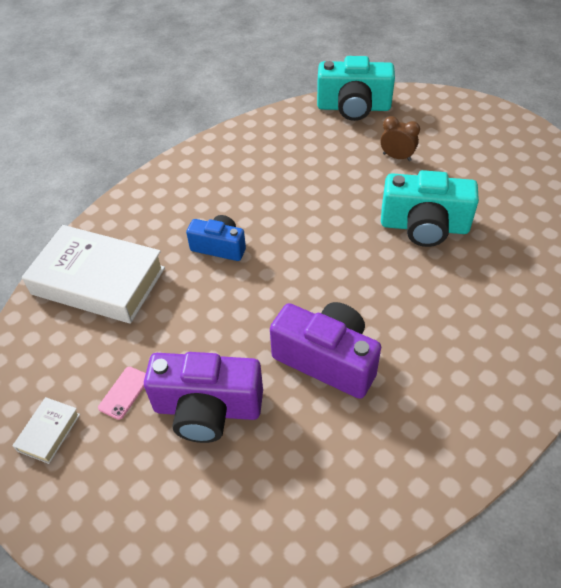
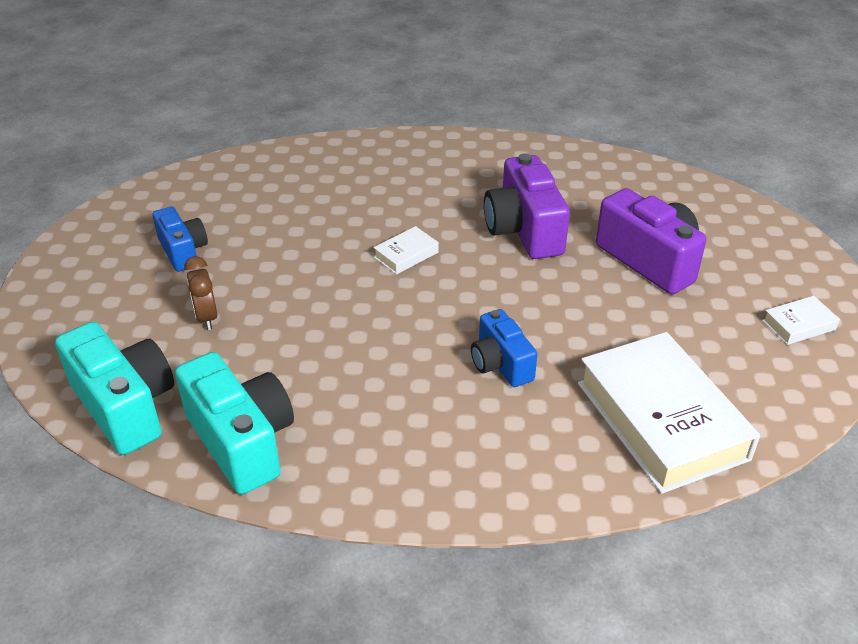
camera: 135 degrees left, 10 degrees down
(124, 392) = (710, 311): pink phone -> none
(368, 272) = (406, 255): none -> white book
(424, 226) = (305, 251): turquoise camera -> turquoise camera (242, 441)
(479, 174) = (183, 251): none -> blue camera

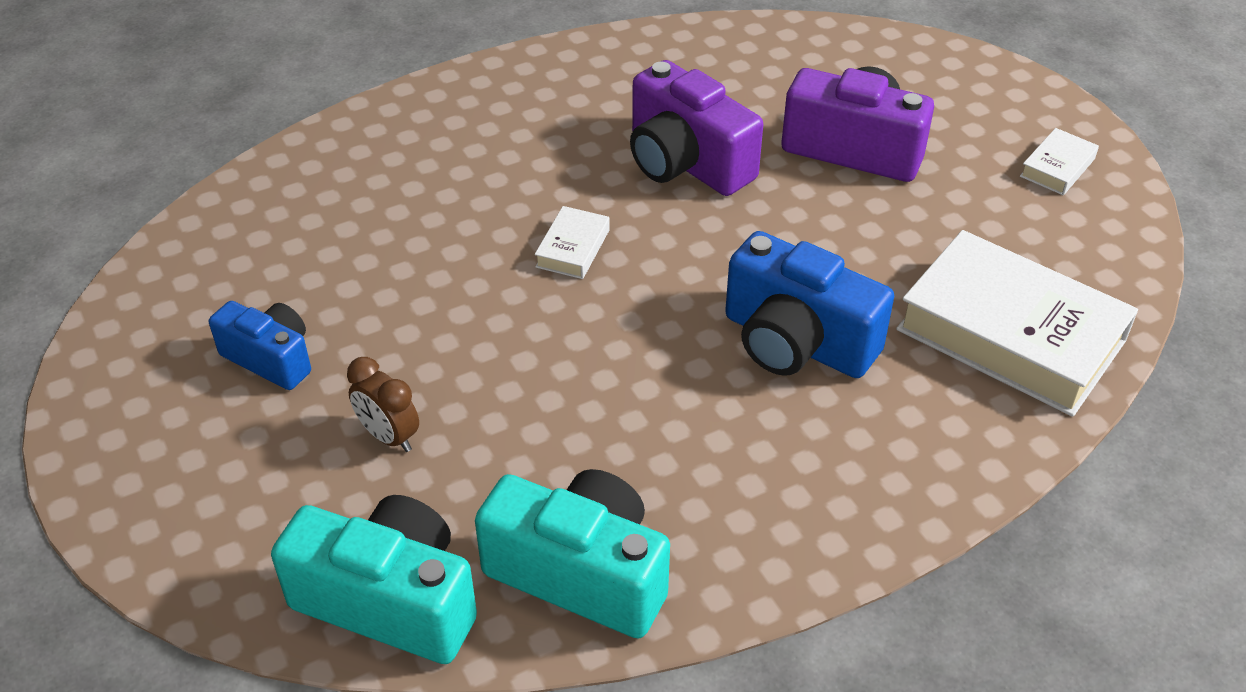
camera: 30 degrees left, 5 degrees up
(500, 364) = (796, 342): blue camera -> blue camera, size x1.63

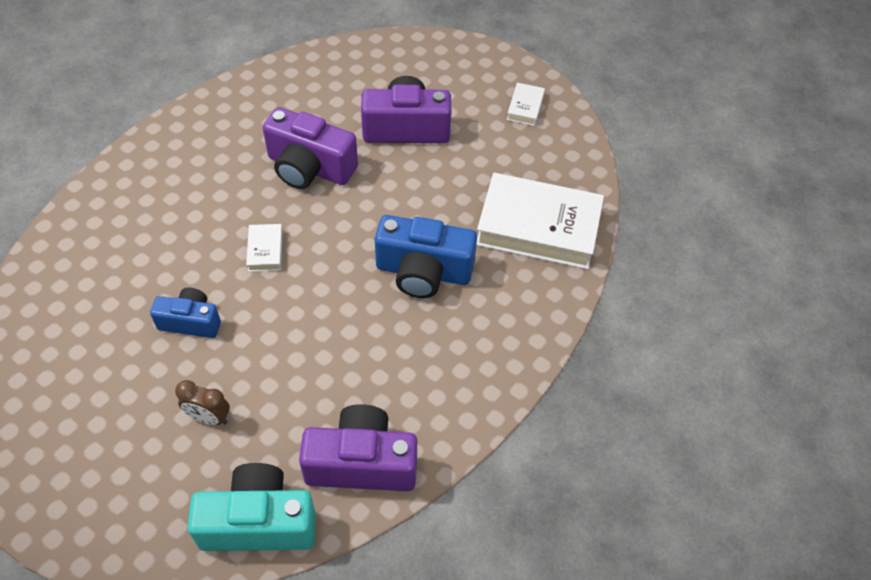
camera: 25 degrees left, 10 degrees up
(270, 358) = (107, 391): blue camera -> blue camera (191, 322)
(580, 573) = (362, 463): turquoise camera -> purple camera

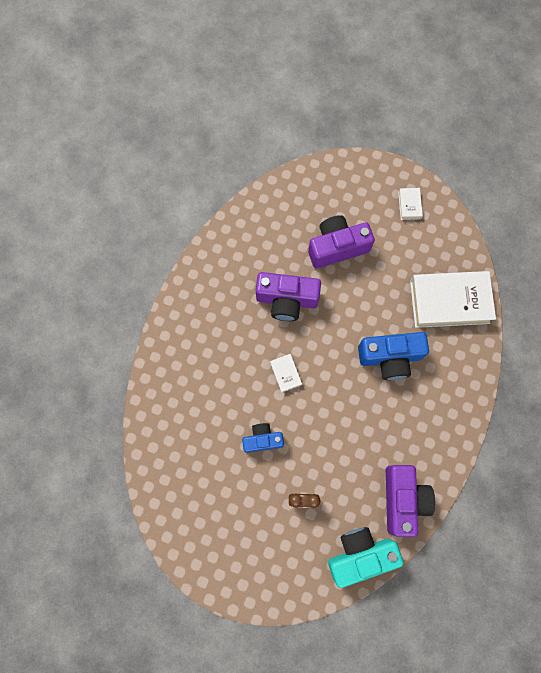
camera: 15 degrees left, 20 degrees up
(362, 463) = (403, 499): purple camera -> purple camera turned 105 degrees clockwise

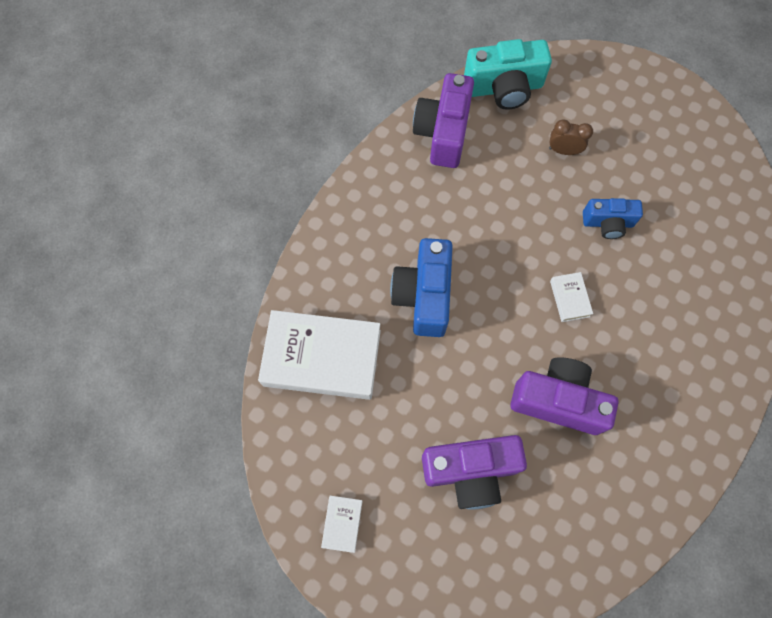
camera: 170 degrees left, 5 degrees down
(390, 357) = (424, 295): blue camera -> blue camera turned 90 degrees counterclockwise

